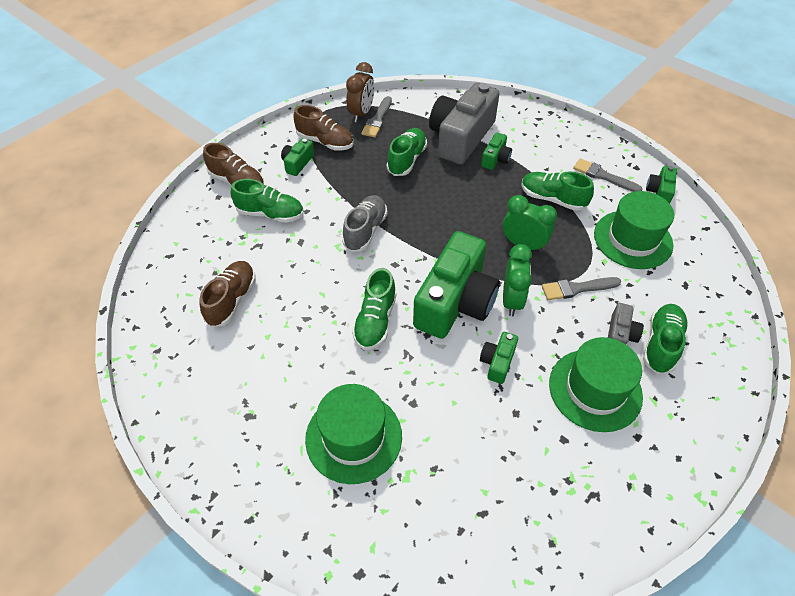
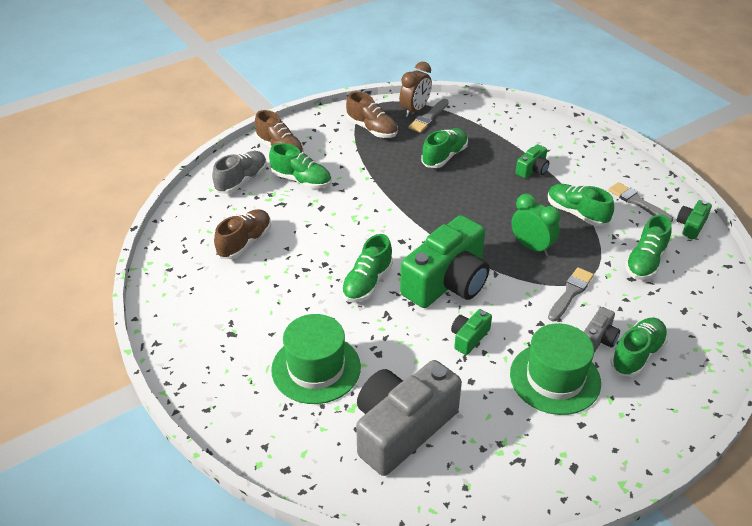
camera: 15 degrees right, 10 degrees down
(297, 163) = (340, 143): green camera -> none
(365, 230) = (384, 209): grey shoe -> grey shoe (241, 181)
(461, 137) = (505, 145): grey camera -> grey camera (402, 428)
(511, 300) = (502, 290): green clock -> none
(577, 288) = (570, 293): grey brush -> grey brush turned 120 degrees clockwise
(633, 239) = (645, 262): green hat -> green shoe

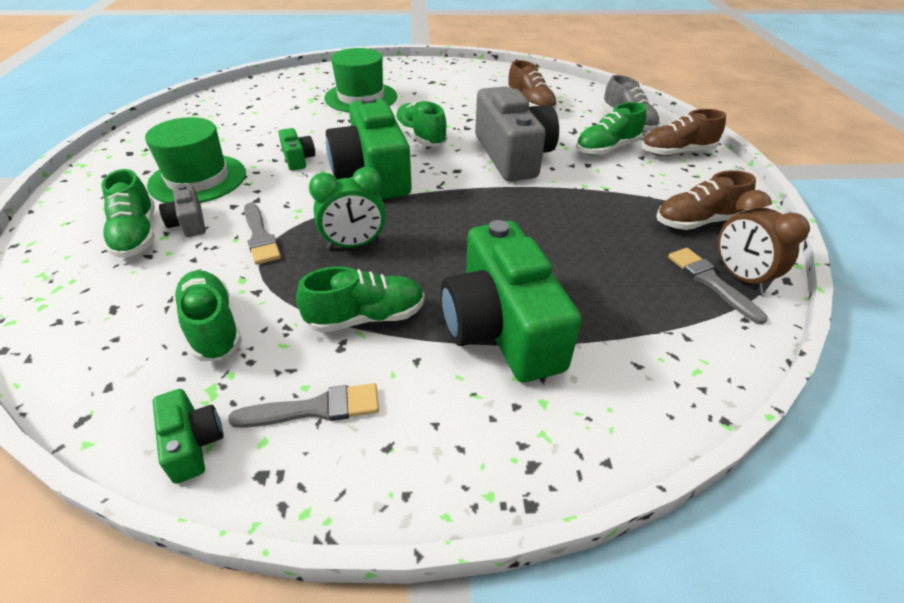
camera: 120 degrees right, 0 degrees up
(402, 428) = (268, 108): grey camera -> grey camera (512, 155)
(444, 156) = (593, 256): green shoe -> none
(532, 169) = (501, 327): green camera -> green camera, size x2.25

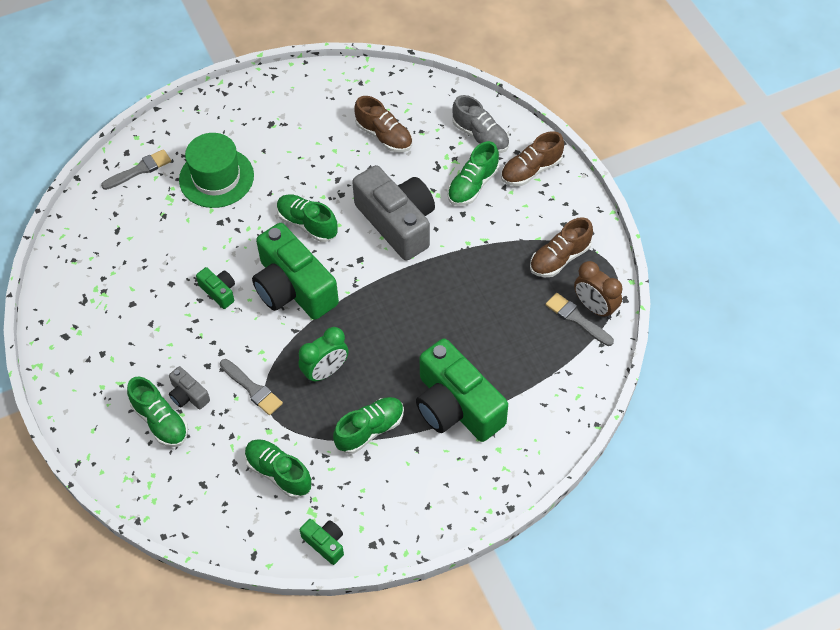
camera: 20 degrees left, 15 degrees up
(198, 179) = (154, 346): green hat -> none
(315, 409) = (377, 500): grey brush -> grey brush (139, 170)

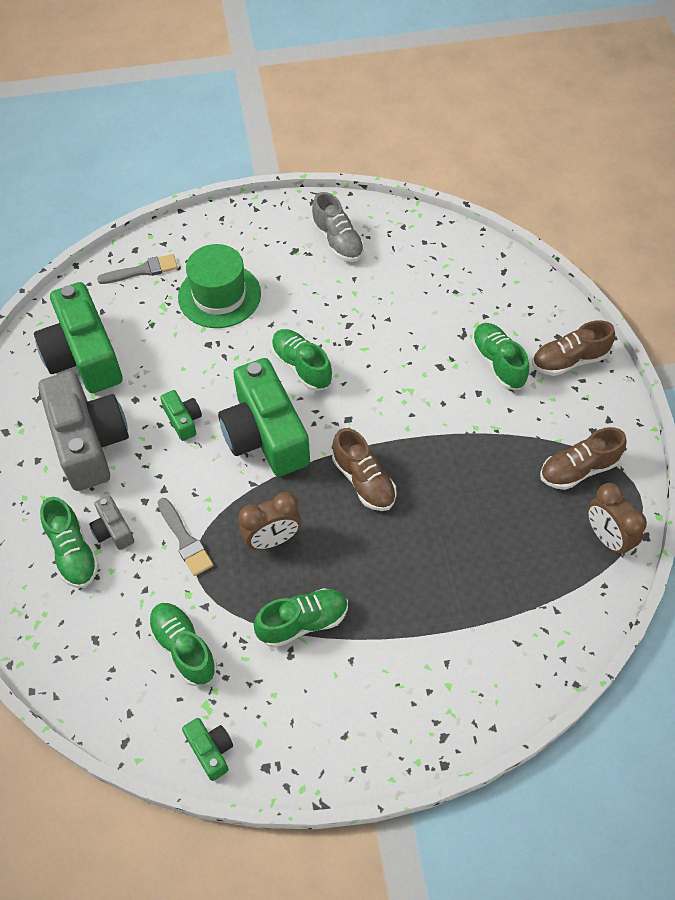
camera: 15 degrees right, 0 degrees up
(325, 371) = (272, 539): green clock -> brown clock
(384, 136) = (413, 288): brown shoe -> brown shoe (364, 481)
(397, 222) = (401, 387): grey camera -> grey camera (89, 442)
(456, 406) = (412, 619): green camera -> green camera (84, 356)
(472, 185) = (498, 363): green shoe -> green shoe turned 105 degrees clockwise
(480, 136) = (520, 310): grey shoe -> grey shoe (337, 241)
(577, 319) = (582, 547): grey brush -> none

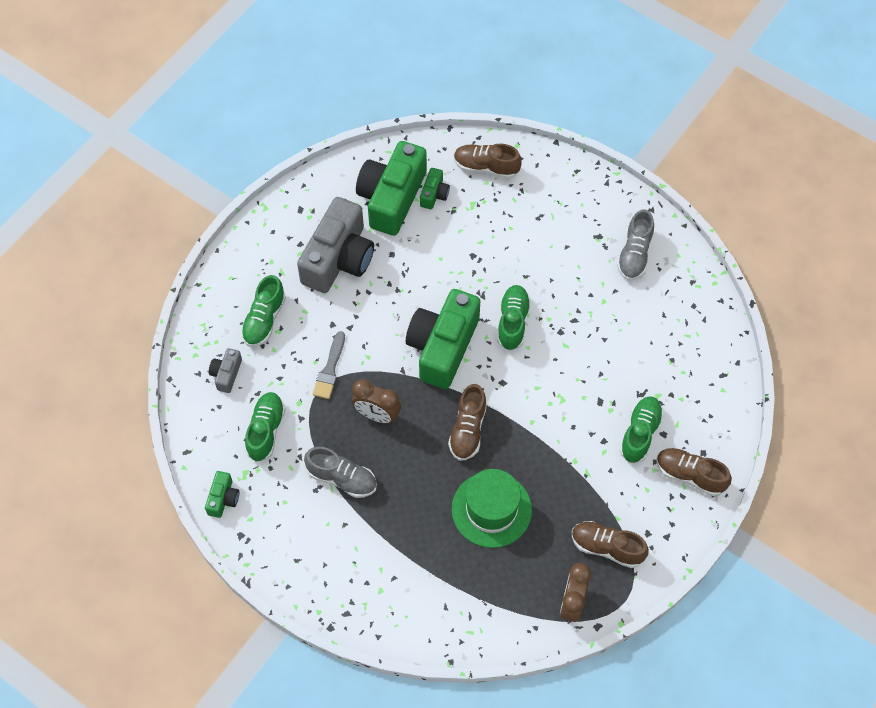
camera: 45 degrees right, 5 degrees up
(113, 530) = (298, 326): grey camera -> grey camera (226, 374)
(142, 270) = (486, 167): grey brush -> brown shoe
(183, 420) = (405, 293): green camera -> green camera (434, 194)
(219, 295) = (515, 227): green hat -> green hat (491, 509)
(303, 622) = (342, 478): green shoe -> grey shoe

